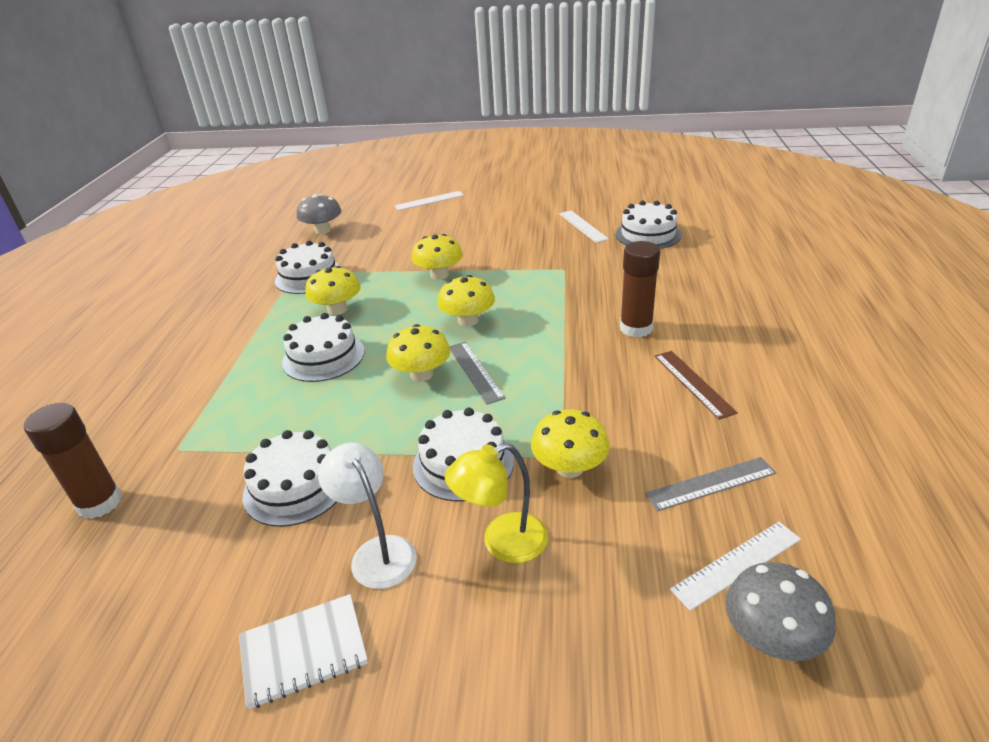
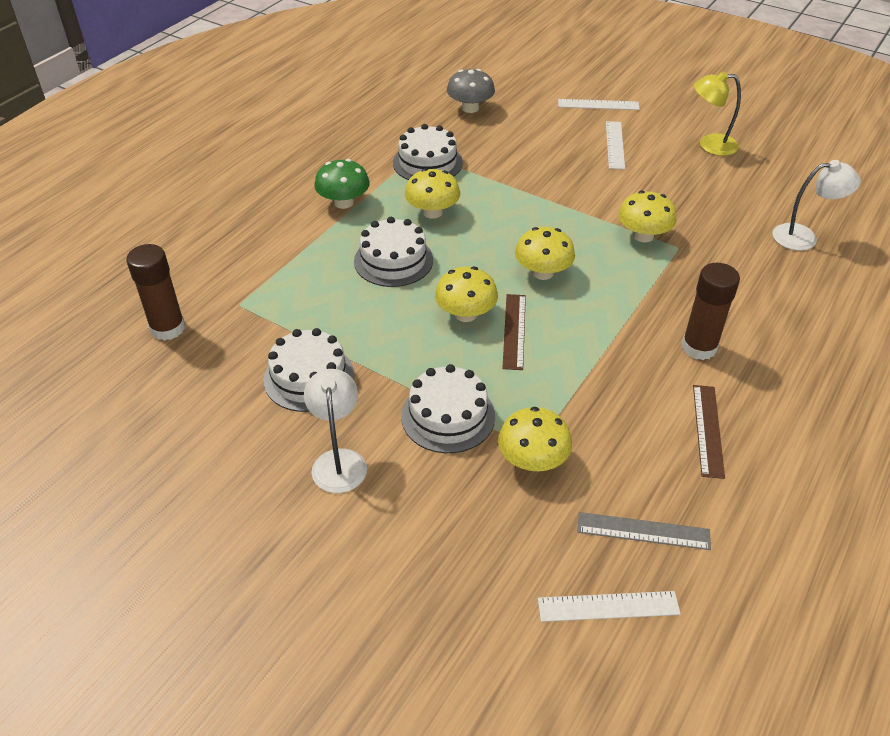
camera: 25 degrees right, 10 degrees up
(245, 328) = (343, 202): none -> green mushroom
(304, 651) = (250, 511): white notebook -> none
(439, 275) = (549, 207): yellow mushroom -> yellow mushroom (643, 235)
(475, 371) = (514, 331): grey ruler -> brown ruler
(502, 543) = (435, 498): yellow lamp -> yellow lamp (710, 145)
(582, 226) = (739, 199): white ruler -> white ruler (614, 145)
(648, 234) = (804, 237): white cake -> white lamp
(771, 636) = (588, 672): grey mushroom -> none

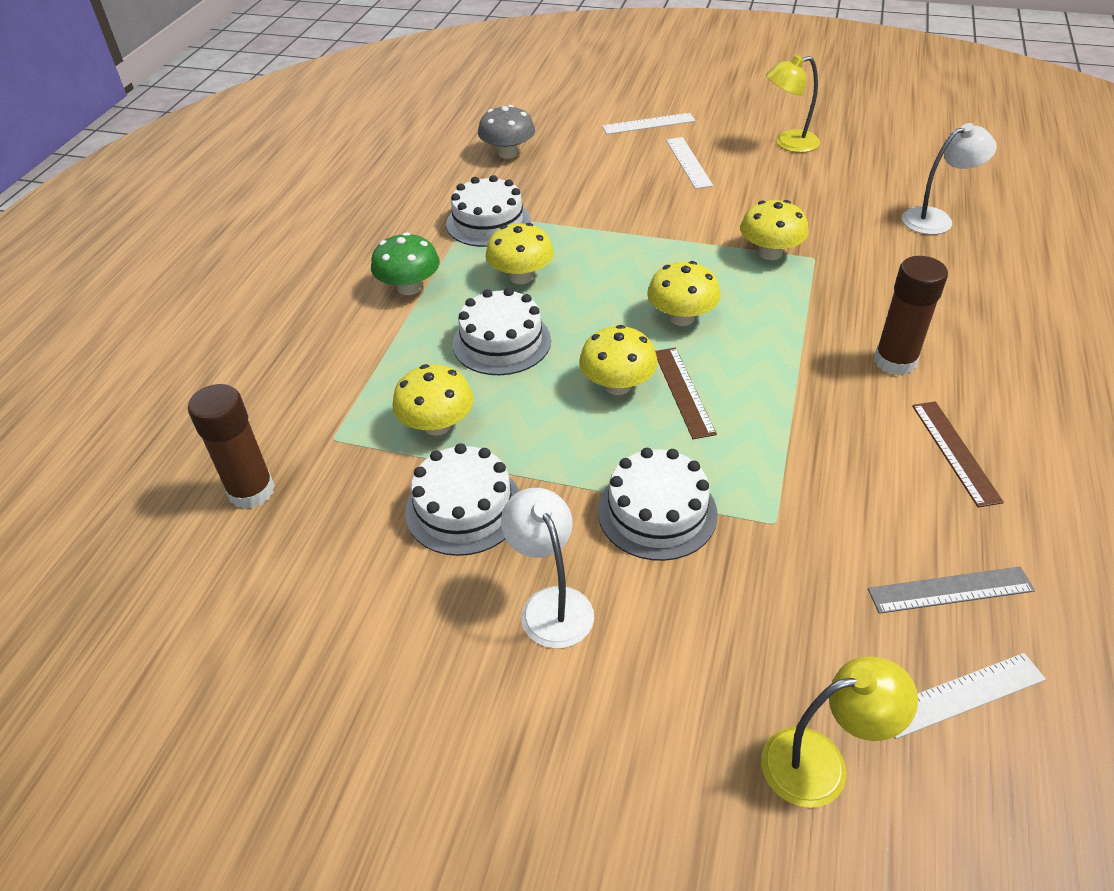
camera: 15 degrees left, 0 degrees up
(477, 621) = (821, 762): none -> yellow lamp
(532, 460) = (782, 539): yellow mushroom -> yellow mushroom (437, 425)

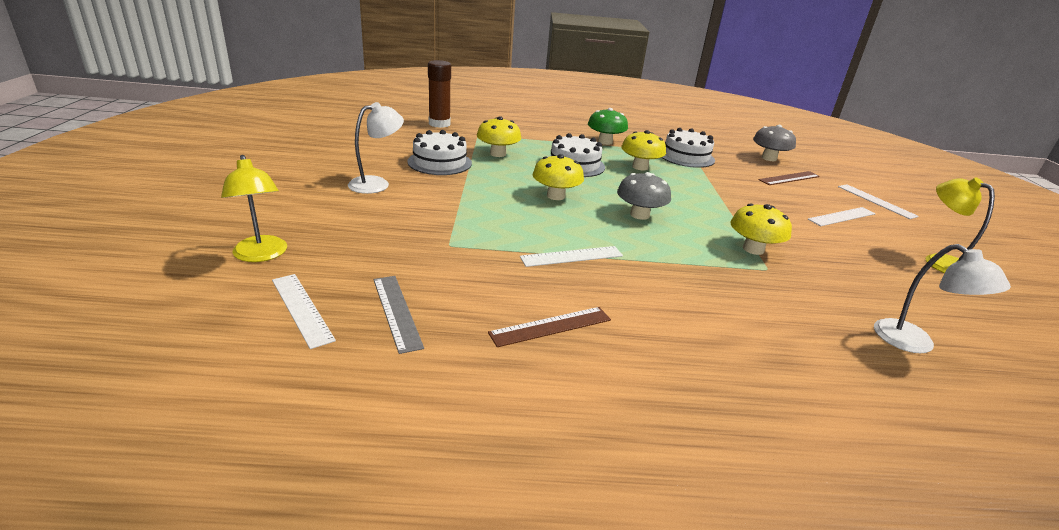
camera: 70 degrees right, 15 degrees down
(657, 512) = (449, 208): white cake -> none
(681, 317) = (639, 215): yellow mushroom -> grey mushroom
(683, 391) = (561, 216): brown ruler -> brown ruler (789, 178)
(798, 404) = (572, 256): none -> white ruler
(895, 361) = (653, 303): brown glue stick -> none

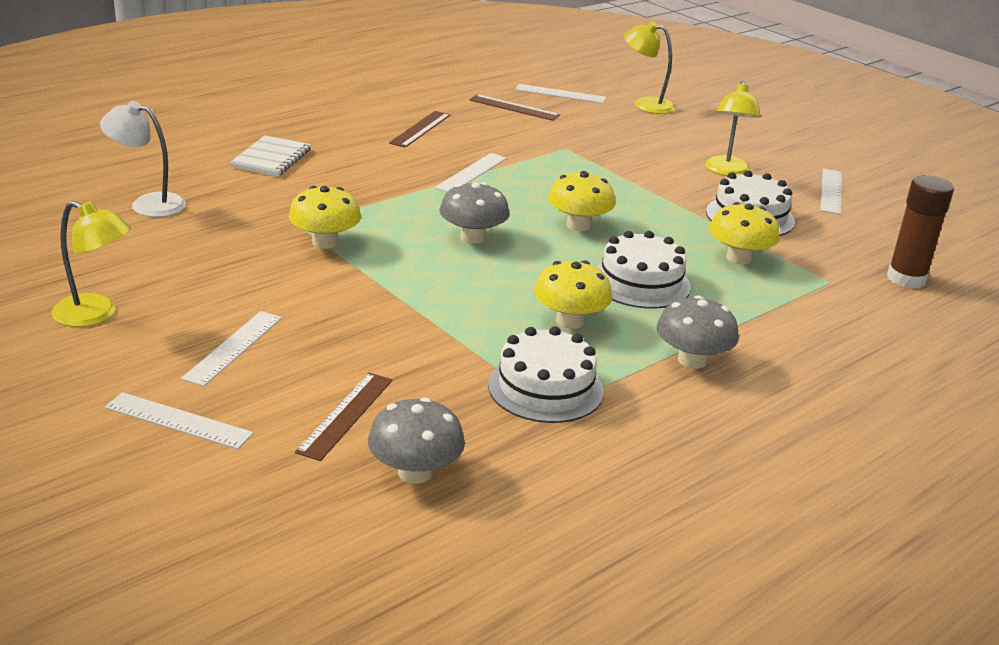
camera: 140 degrees right, 0 degrees up
(351, 153) = (831, 191): none -> white ruler
(377, 184) = (726, 171): white lamp -> yellow lamp
(396, 312) = (514, 107): grey ruler -> brown ruler
(605, 142) = (692, 360): green mushroom -> grey mushroom
(762, 353) = (271, 158): none -> white notebook

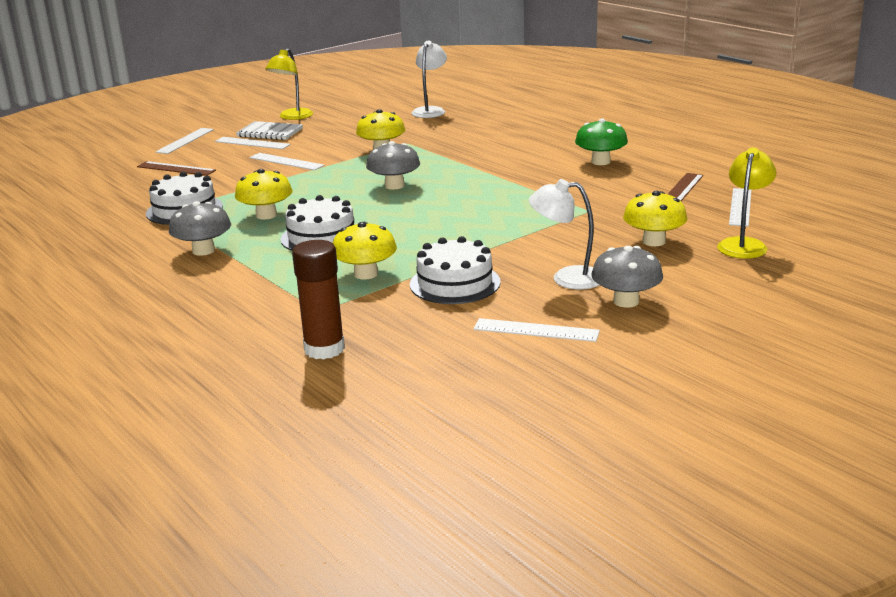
camera: 95 degrees right, 5 degrees down
(271, 158) = (514, 128): white notebook -> white notebook (270, 133)
(415, 472) = (116, 185): grey mushroom -> grey mushroom (626, 301)
(420, 129) = (600, 162): brown ruler -> green mushroom
(471, 173) = (514, 181): white ruler -> white ruler (286, 162)
(578, 225) = (422, 216): yellow mushroom -> yellow mushroom (653, 241)
(726, 171) = (567, 278): yellow lamp -> white lamp

